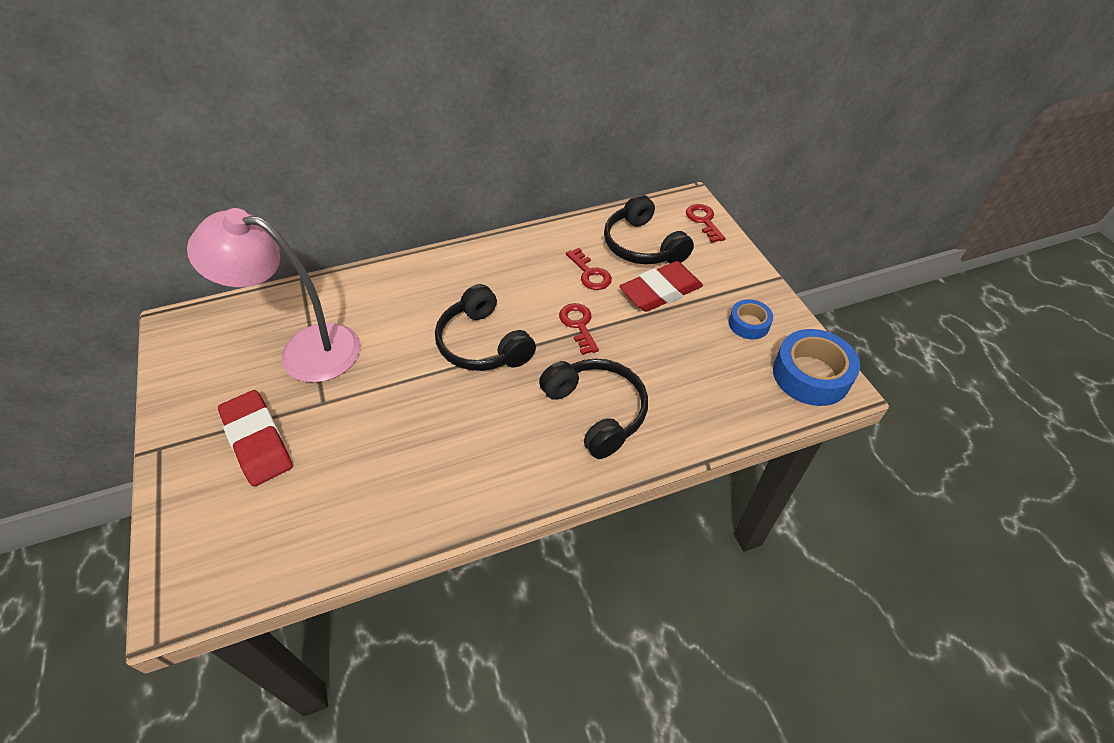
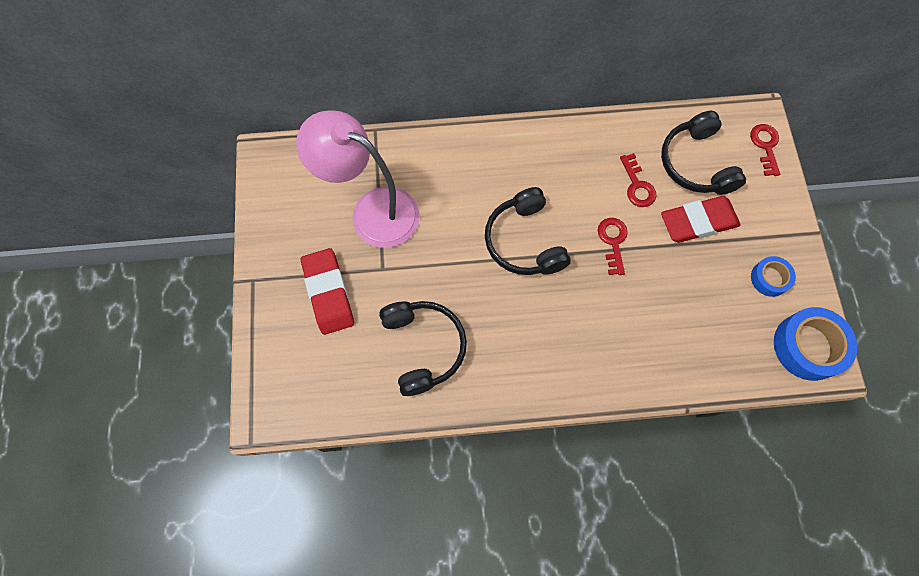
camera: 15 degrees right, 20 degrees up
(596, 411) = (607, 335): black headphones -> black headphones (423, 347)

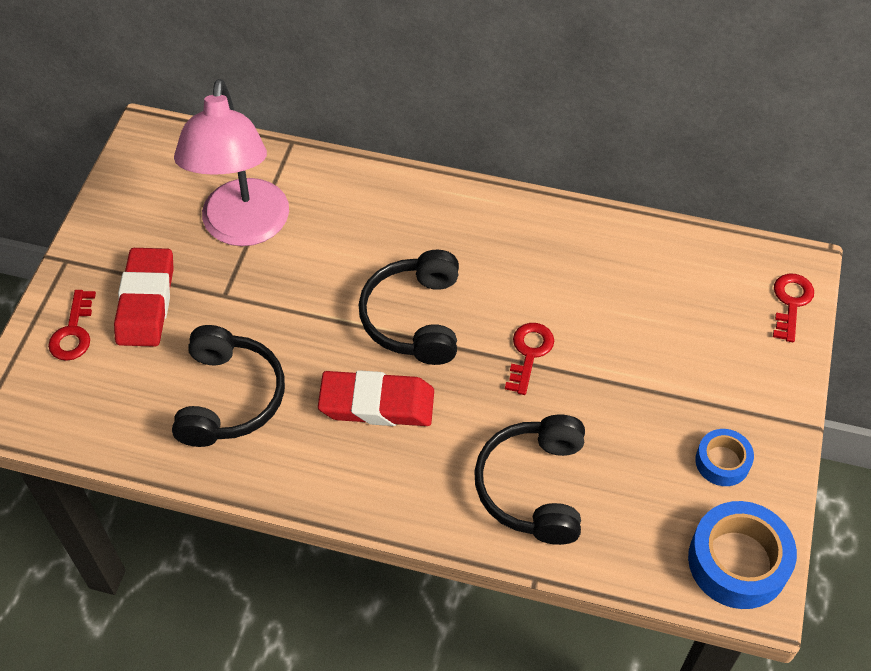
camera: 20 degrees right, 15 degrees down
(372, 211) = (243, 228): pink lamp -> pink lamp turned 135 degrees counterclockwise
(637, 185) = (593, 298): red key -> red key (73, 332)
(696, 163) = (684, 295): black headphones -> black headphones (533, 487)
(698, 222) = (655, 364): red eraser -> red eraser (377, 404)

